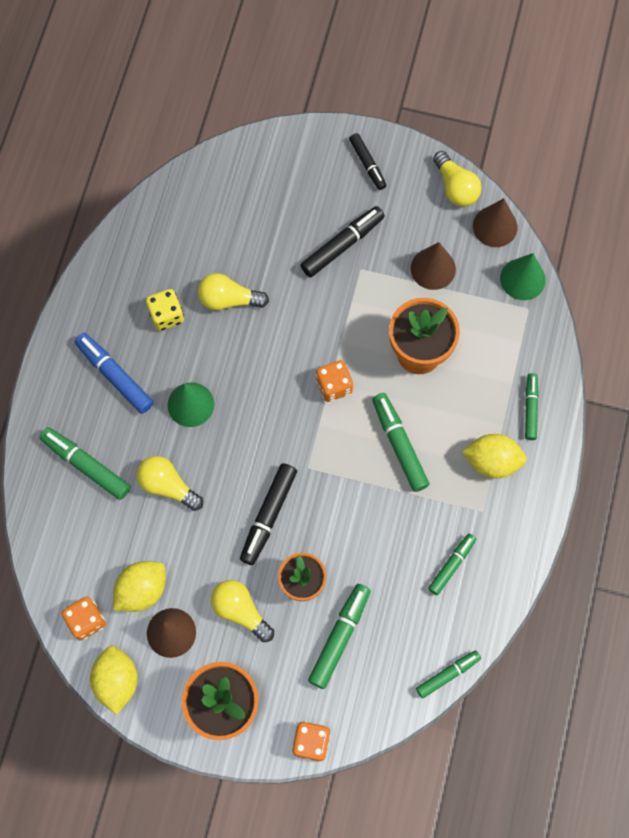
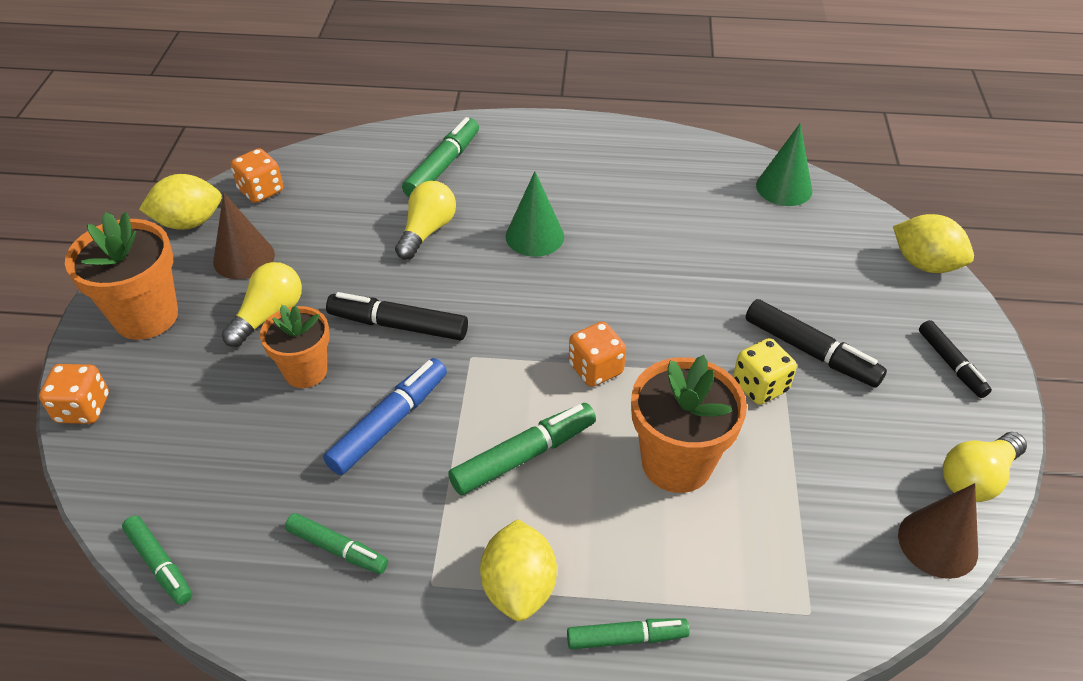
camera: 80 degrees right, 25 degrees down
(115, 376) = (554, 172): blue marker -> blue marker (389, 423)
(142, 590) = (297, 227): yellow lemon -> yellow lemon (924, 264)
(166, 315) = (643, 201): yellow dice -> yellow dice (760, 386)
(229, 299) = (684, 251): yellow light bulb -> none
(339, 637) = (228, 421): green marker -> none
(367, 164) = (951, 364): black marker -> black marker turned 75 degrees counterclockwise
(433, 268) = (823, 464): brown cone -> none
(522, 279) = (861, 598): green cone -> green cone (784, 188)

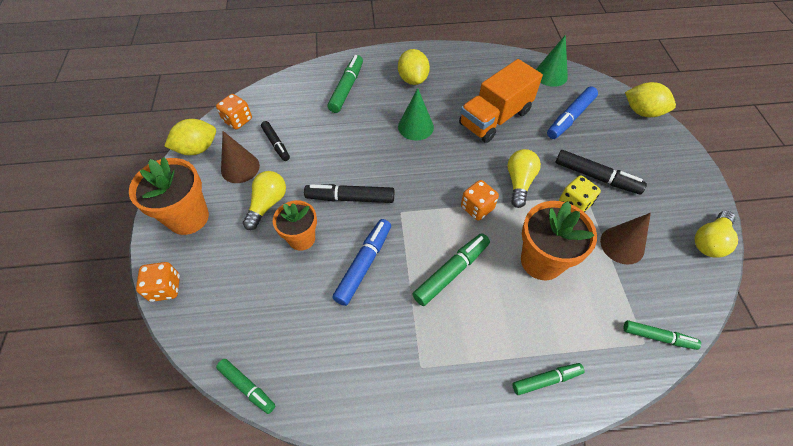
camera: 10 degrees left, 10 degrees up
(337, 548) = (356, 354): green marker -> green marker (657, 337)
(427, 231) = (349, 133): yellow light bulb -> yellow light bulb (519, 182)
(519, 587) = (474, 359): yellow lemon -> yellow lemon (413, 79)
(668, 240) = (495, 118): none -> orange truck
(796, 256) = (570, 117): none -> blue marker
(937, 543) = (701, 285): brown cone -> brown cone (622, 245)
(951, 364) = (675, 172): black marker -> black marker (276, 144)

